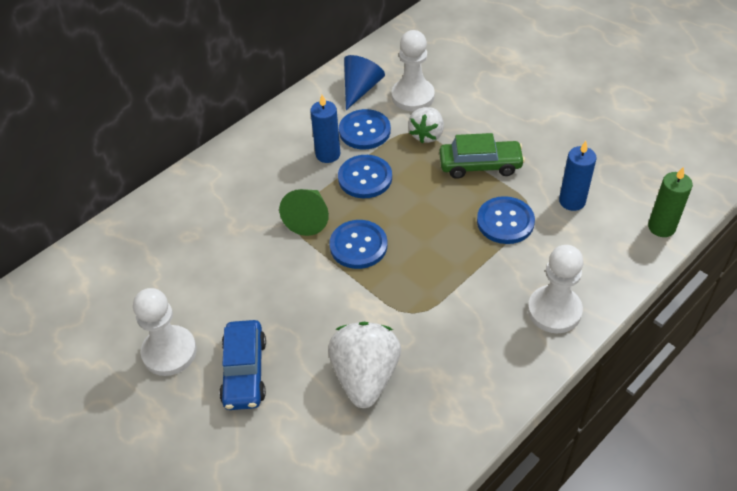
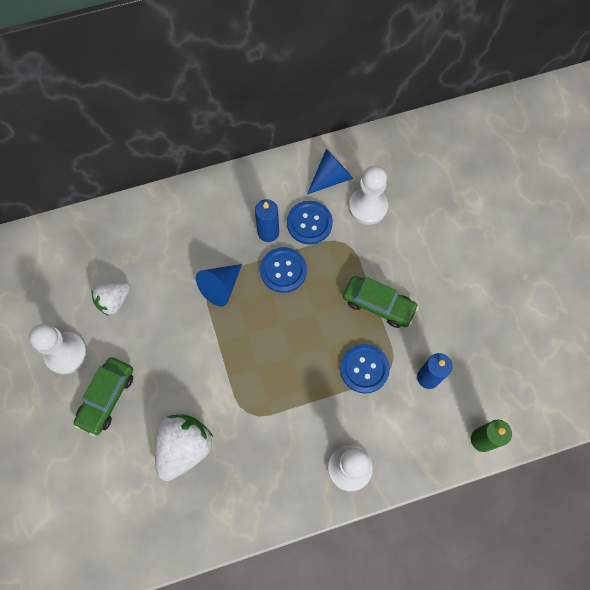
camera: 25 degrees right, 20 degrees up
(244, 371) = (106, 398): blue car -> green car
(308, 218) = (220, 287): green cone -> blue cone
(358, 245) = (242, 332): blue button -> none
(427, 135) = (355, 252): white strawberry -> white strawberry (114, 301)

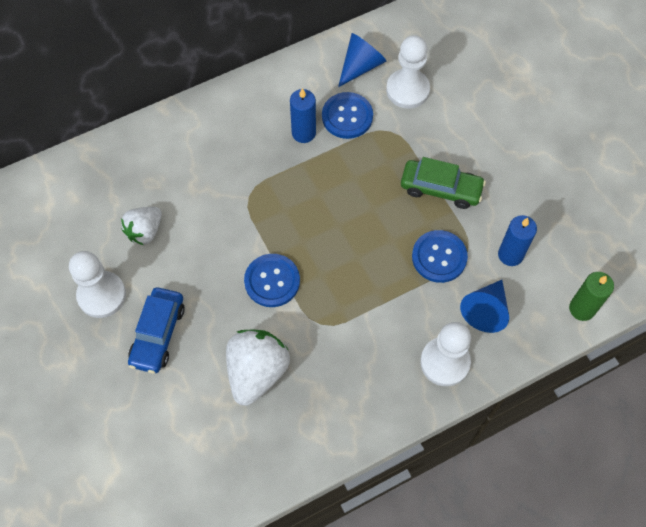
camera: 10 degrees left, 5 degrees down
(106, 398) = (158, 334): green car -> blue car
(220, 287) = (262, 198): blue cone -> blue cone (485, 310)
(283, 270) = (328, 170): blue button -> blue button (272, 281)

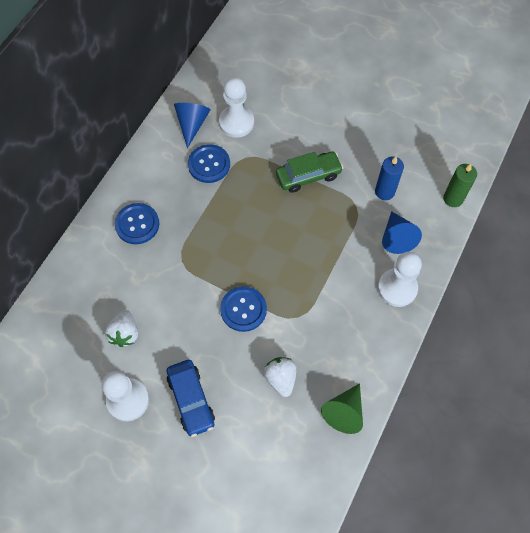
camera: 35 degrees left, 0 degrees up
(257, 372) = (280, 378): white strawberry -> white strawberry, size x0.63
(293, 447) = (344, 412): none -> green cone
(303, 133) = (187, 194): blue candle -> none
(439, 257) = (341, 222): blue button -> blue button (137, 224)

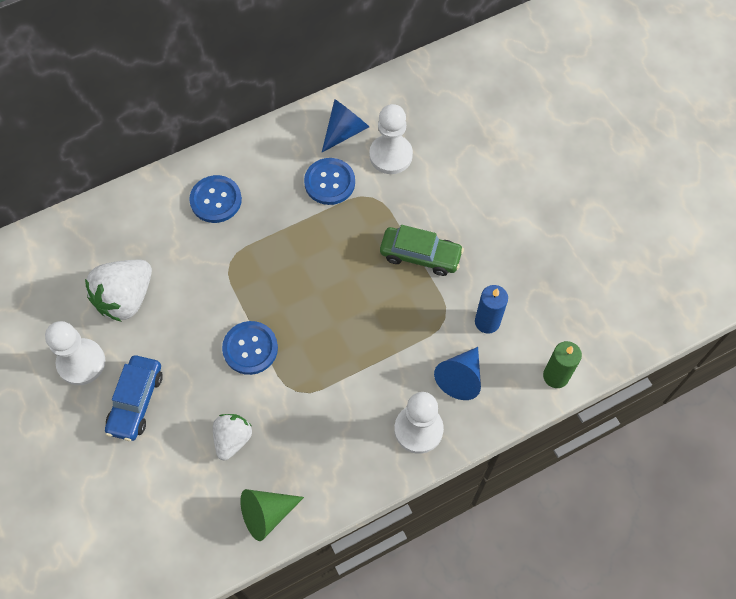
camera: 35 degrees right, 0 degrees up
(125, 333) = (125, 298): white strawberry -> white strawberry, size x1.60

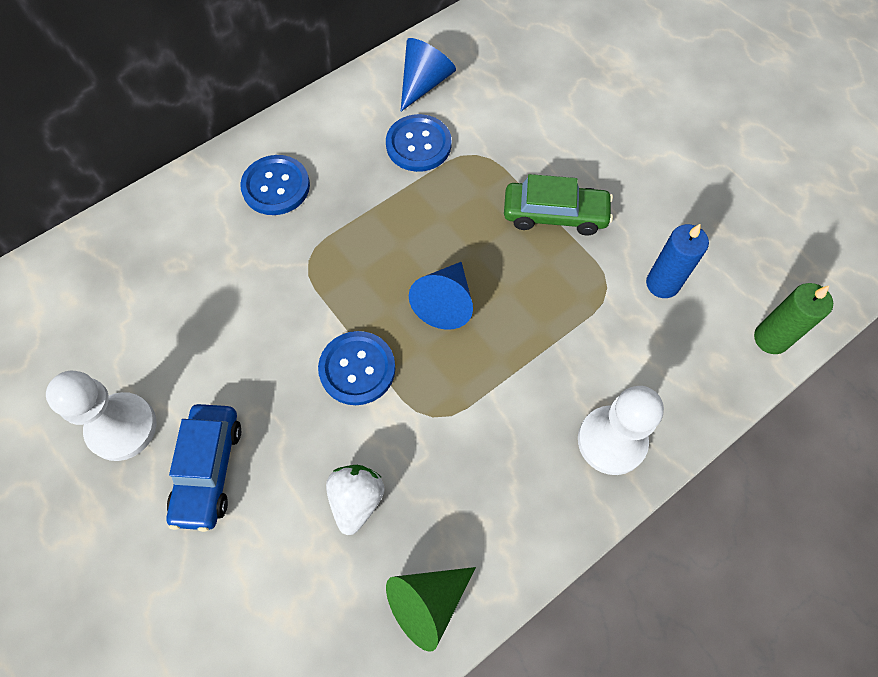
camera: 10 degrees left, 0 degrees up
(125, 298) = (173, 329): white strawberry -> none
(390, 155) = (487, 103): white pawn -> none
(460, 378) = (648, 361): blue cone -> blue cone (445, 303)

